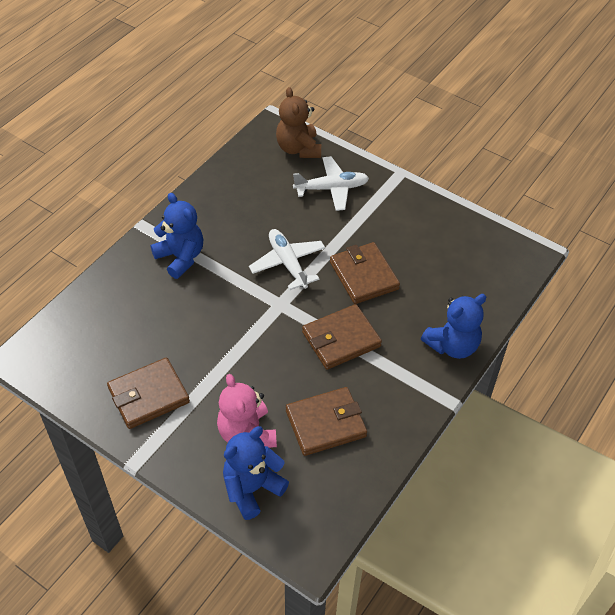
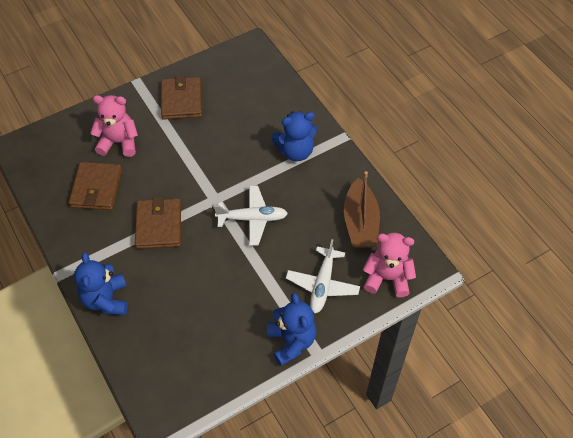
camera: 115 degrees right, 5 degrees up
(247, 182) = (360, 222): none -> brown boat
(252, 488) = (78, 132): blue teddy bear -> blue teddy bear (291, 341)
(298, 149) = (387, 278): brown teddy bear -> pink teddy bear
(364, 275) = (210, 267): brown wallet -> none

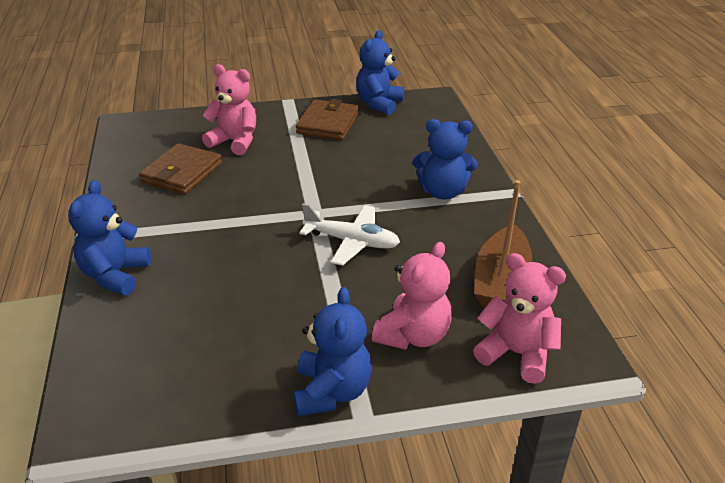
camera: 20 degrees right, 20 degrees down
(158, 225) = (230, 221): brown wallet -> none
(211, 65) = (379, 104): none -> blue teddy bear
(322, 285) = (413, 335): white plane -> pink teddy bear

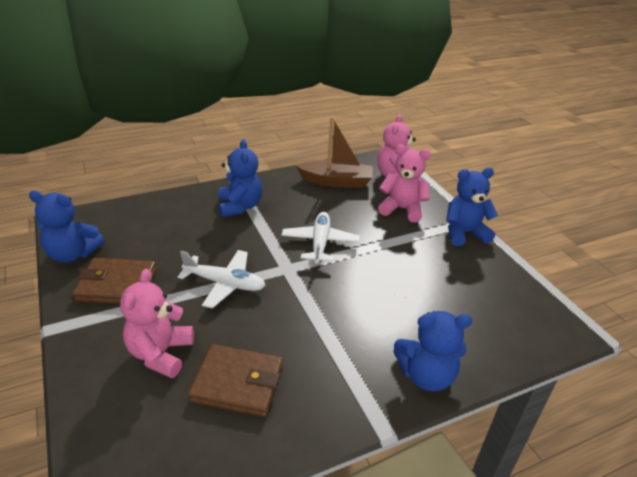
camera: 105 degrees left, 0 degrees up
(305, 174) = (225, 284): none -> white plane

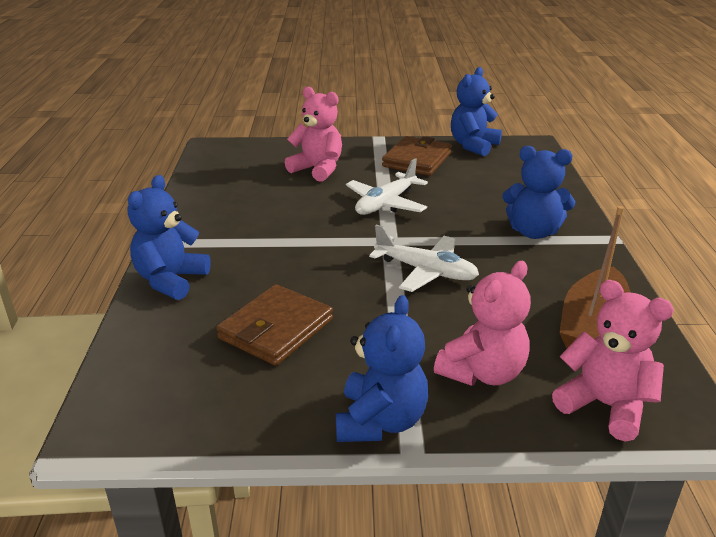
camera: 115 degrees right, 5 degrees down
(238, 383) = (259, 193): brown wallet -> brown wallet (276, 329)

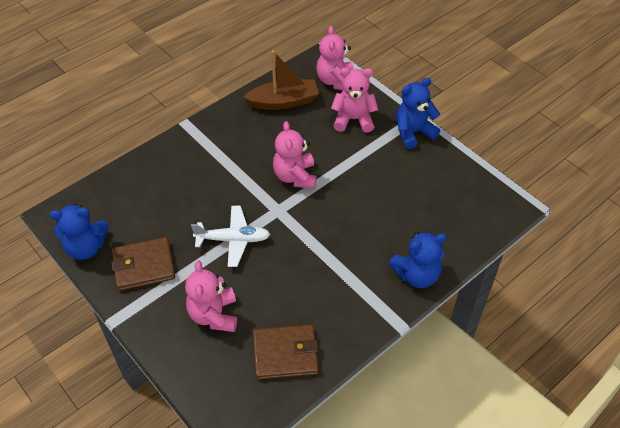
camera: 130 degrees left, 20 degrees up
(276, 329) = (401, 200): brown wallet -> brown wallet (285, 354)
(426, 271) = (295, 176): white plane -> pink teddy bear
(533, 232) = (207, 155): blue teddy bear -> none

